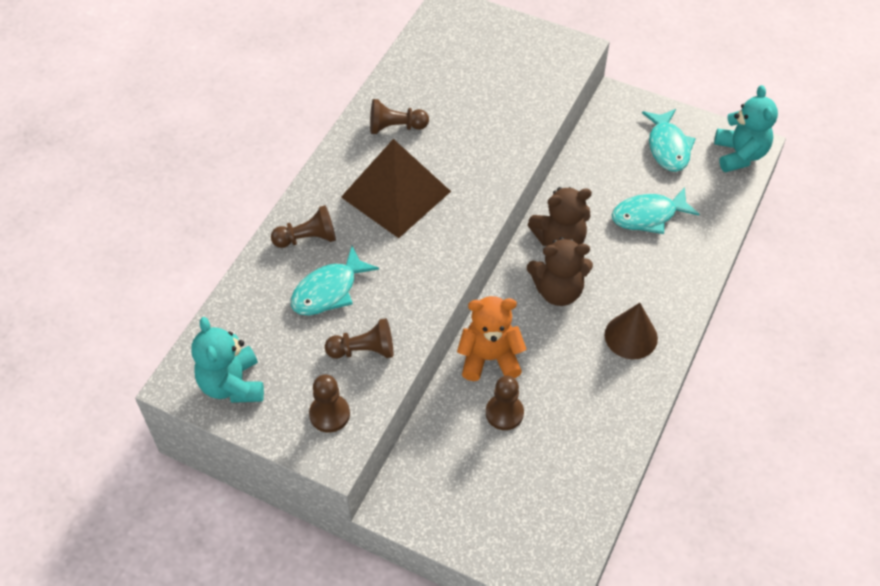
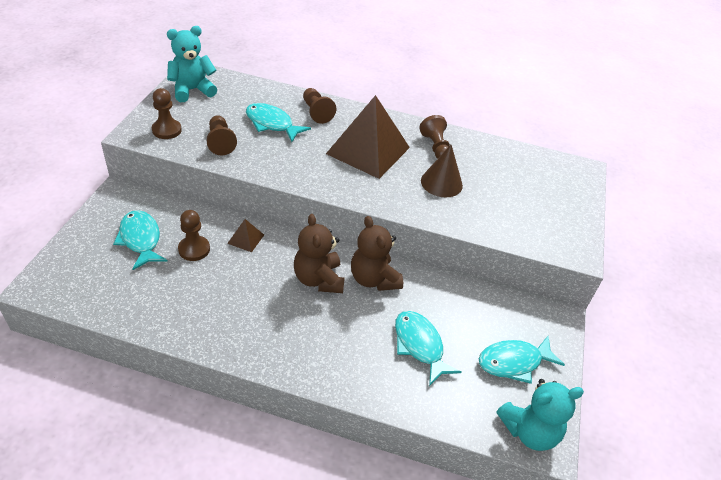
camera: 75 degrees right, 10 degrees down
(484, 472) = (141, 239): none -> turquoise fish
(489, 358) = (246, 239): orange teddy bear -> brown pyramid
(631, 336) = (275, 332): brown cone -> brown cone (441, 183)

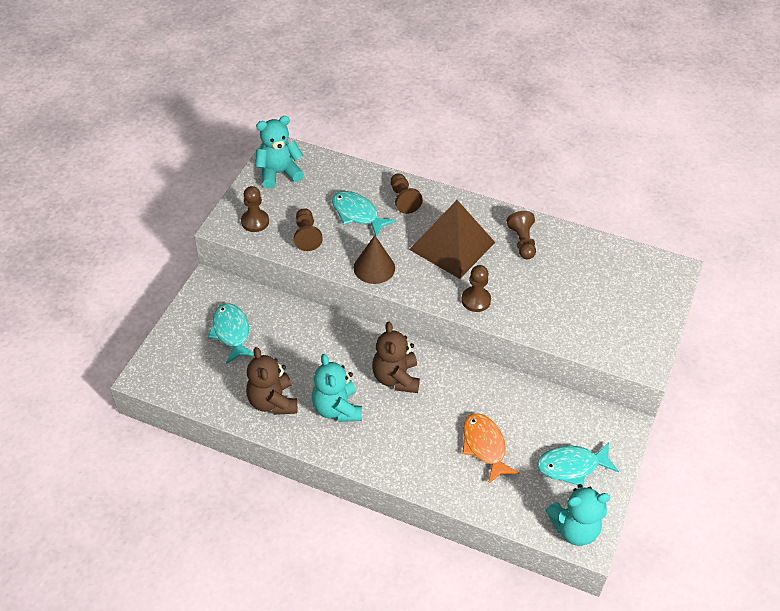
camera: 10 degrees right, 5 degrees up
(194, 249) = (280, 344): brown pawn -> brown pawn (476, 300)
(246, 239) = (329, 334): brown pyramid -> none
(256, 312) = (337, 408): none -> turquoise teddy bear
(373, 279) = (448, 379): brown teddy bear -> brown teddy bear (272, 402)
(419, 345) = (485, 446): turquoise fish -> orange fish
(441, 183) = (522, 284): brown cone -> brown cone (374, 268)

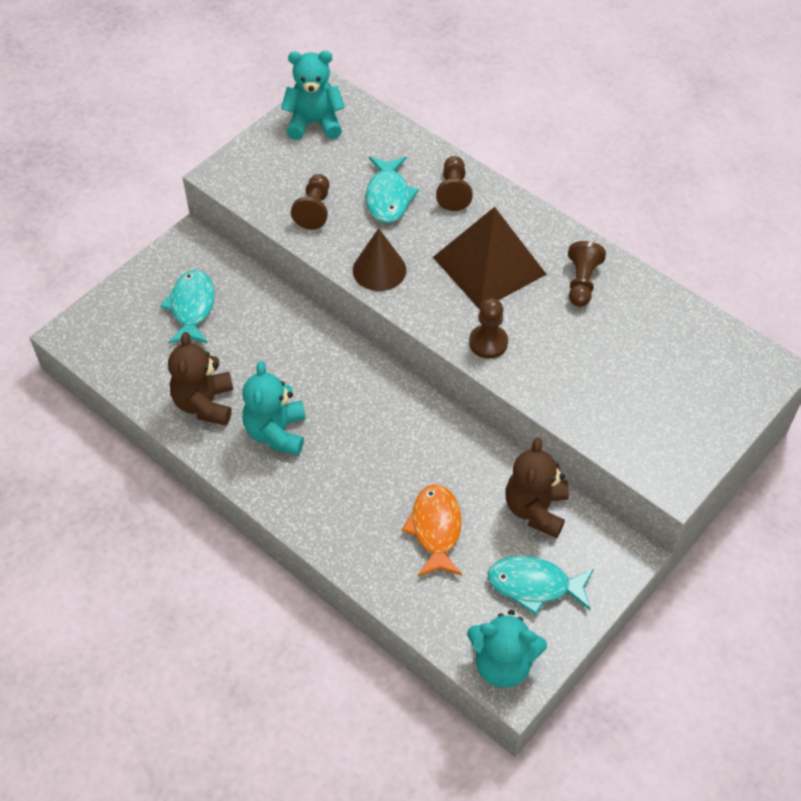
camera: 20 degrees right, 5 degrees up
(255, 222) = (260, 177): brown pawn -> none
(357, 214) = (388, 197): turquoise fish -> turquoise fish turned 150 degrees counterclockwise
(396, 378) = (363, 414): brown teddy bear -> brown teddy bear (535, 509)

